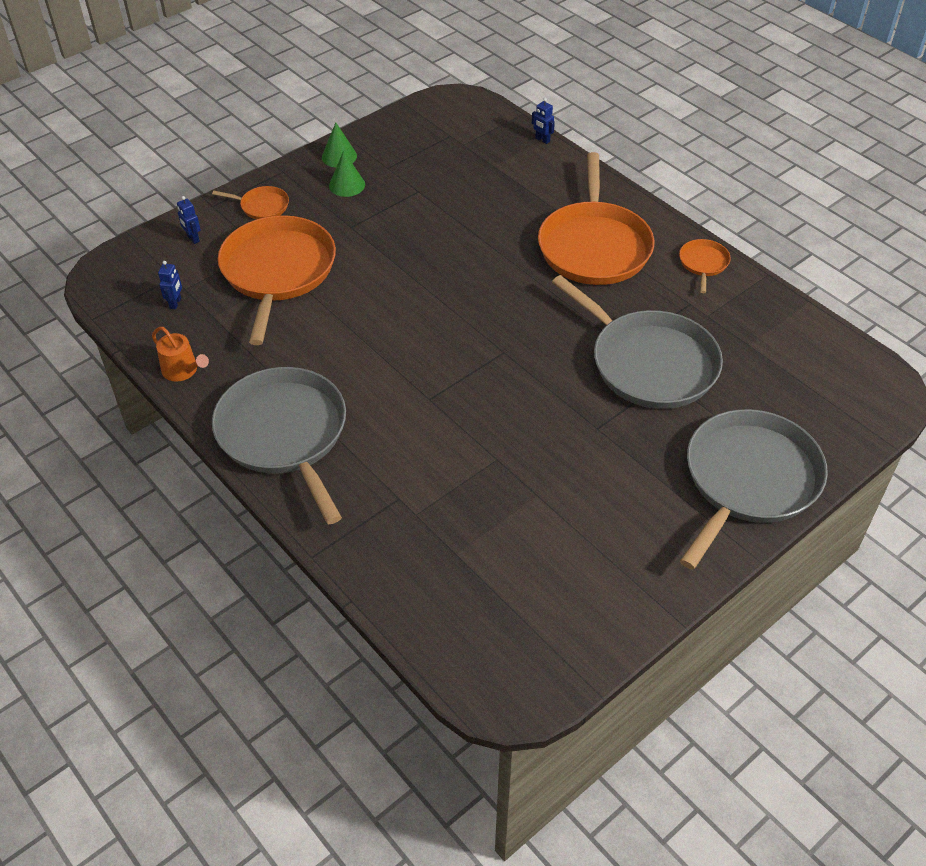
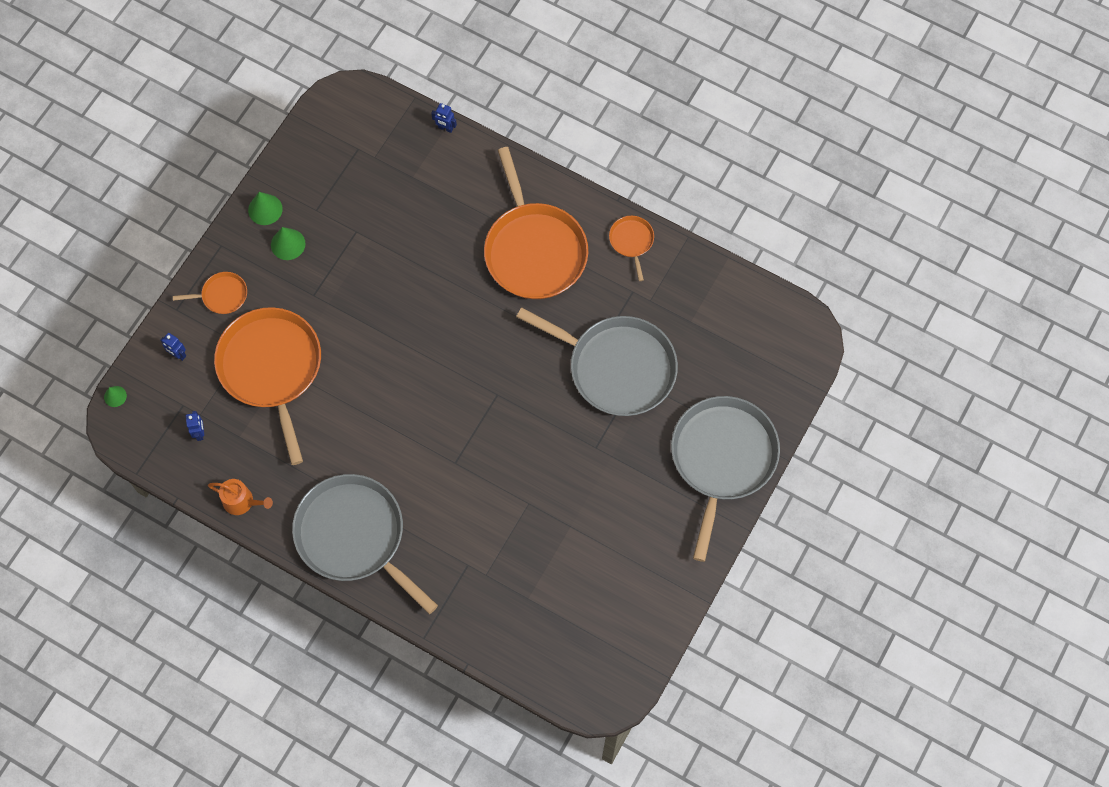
camera: 20 degrees left, 20 degrees up
(113, 254) = (115, 396): none -> green cone

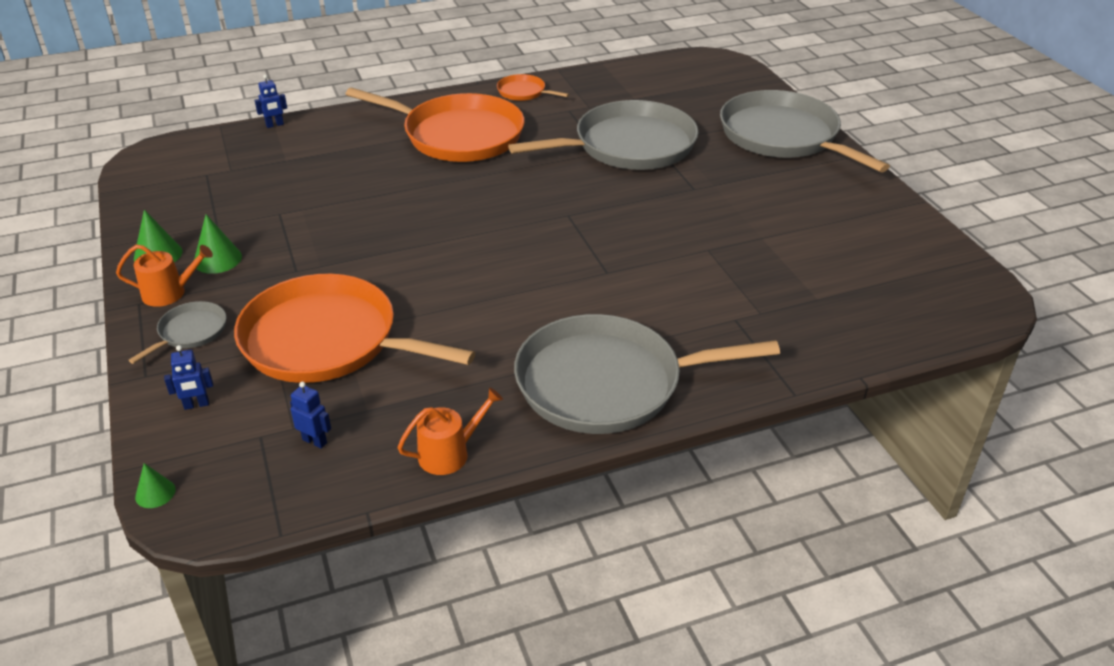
camera: 50 degrees left, 30 degrees down
(222, 295) = (190, 332): orange pan -> grey pan
(241, 251) = (169, 293): none -> orange watering can

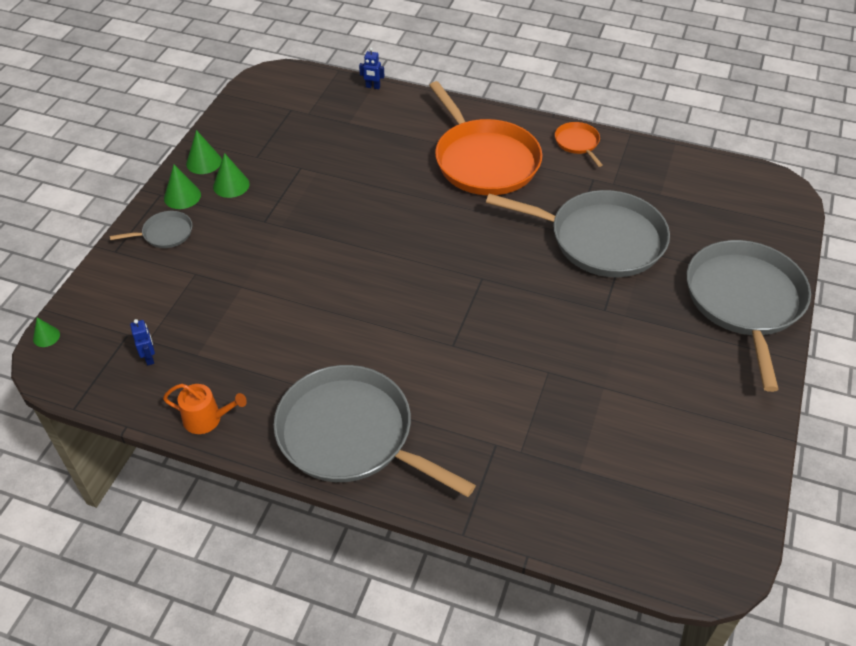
camera: 40 degrees right, 10 degrees up
(169, 293) = (182, 196): orange watering can -> green cone
(196, 405) = (119, 289): blue robot -> none
(327, 341) = (227, 288): orange pan -> none

